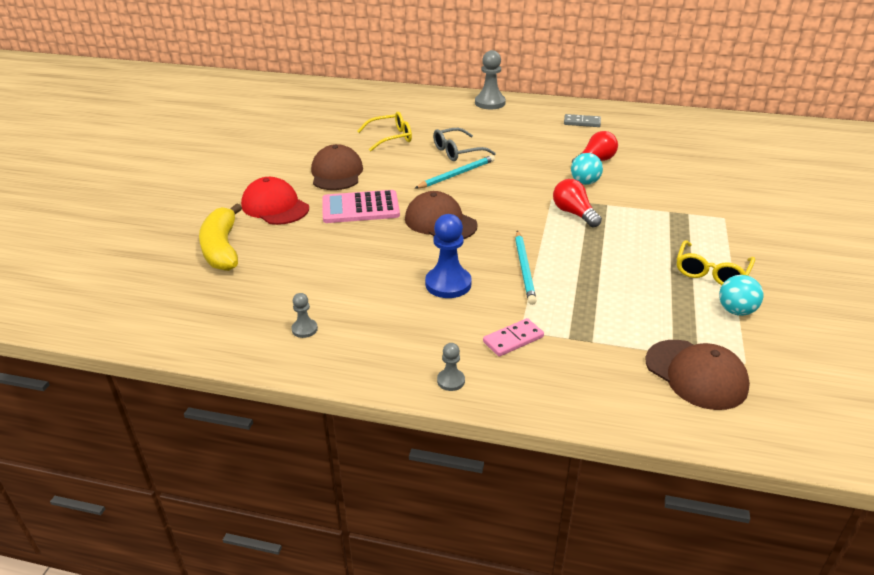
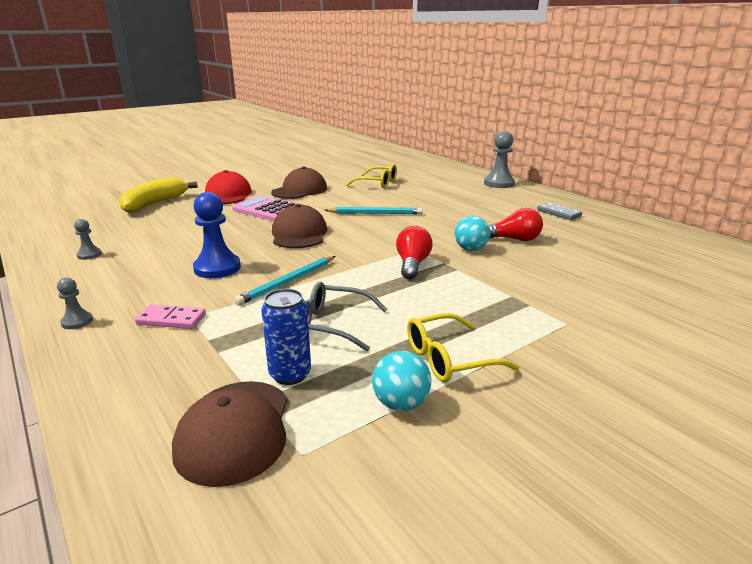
camera: 40 degrees right, 10 degrees down
(457, 151) = (407, 202): grey glasses -> grey glasses (332, 325)
(658, 329) = (290, 374): none -> blue can

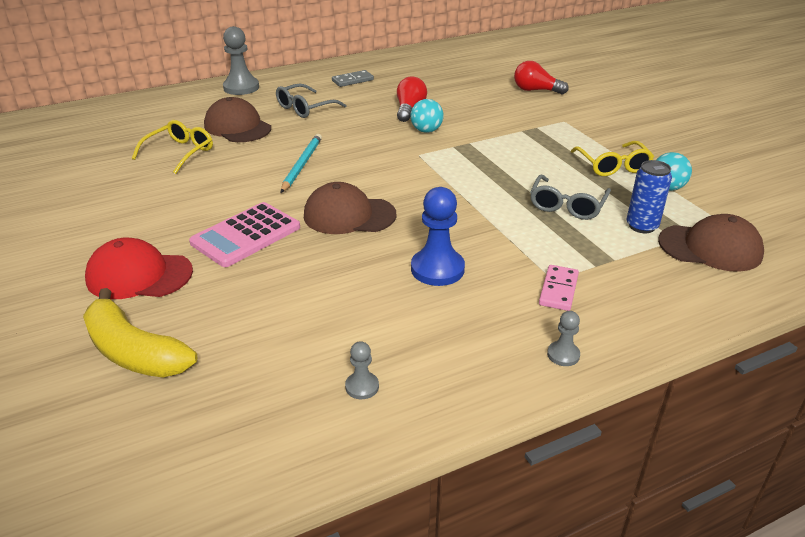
camera: 80 degrees left, 10 degrees up
(288, 282) = (481, 224): turquoise pencil -> none
(299, 190) = (167, 210): brown cap -> brown cap (237, 127)
(412, 264) = (454, 160): red light bulb -> red light bulb (536, 90)
(479, 204) = (305, 108): none -> grey glasses

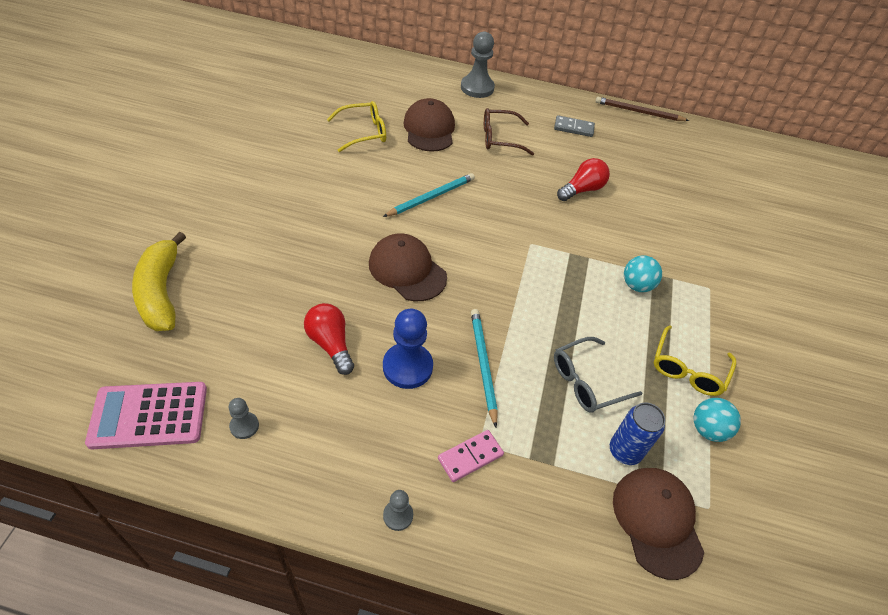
camera: 35 degrees right, 15 degrees up
(139, 275) = (226, 231): red cap -> none
(246, 235) = (321, 240): pink calculator -> pink calculator (149, 416)
(305, 108) = (500, 138): grey glasses -> brown glasses
(386, 54) = (639, 112): none -> brown pencil
(426, 131) = (568, 221): turquoise ball -> turquoise ball (636, 285)
(489, 236) = (483, 365): none -> turquoise pencil
(536, 90) = (729, 235): red light bulb -> red light bulb (330, 344)
(710, 248) = (657, 521): brown cap -> brown cap turned 150 degrees counterclockwise

